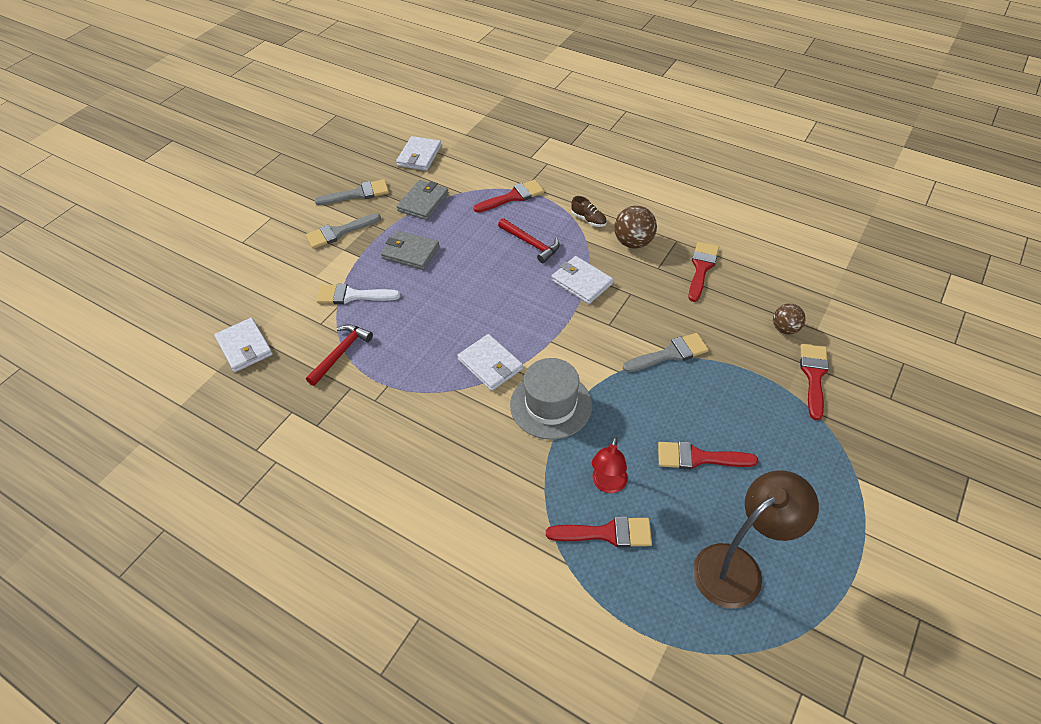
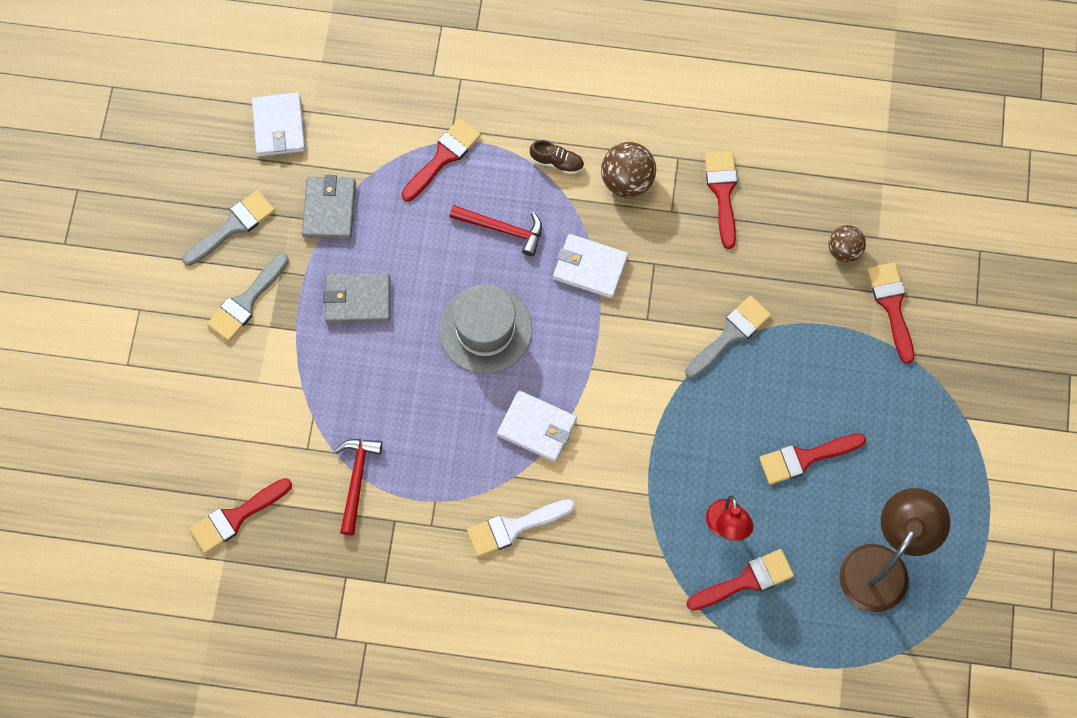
camera: 25 degrees left, 20 degrees up
(244, 347) = (236, 517): white wallet -> red brush
(352, 295) = (322, 394): white brush -> white brush (513, 527)
(551, 405) = (627, 454): grey hat -> grey hat (485, 329)

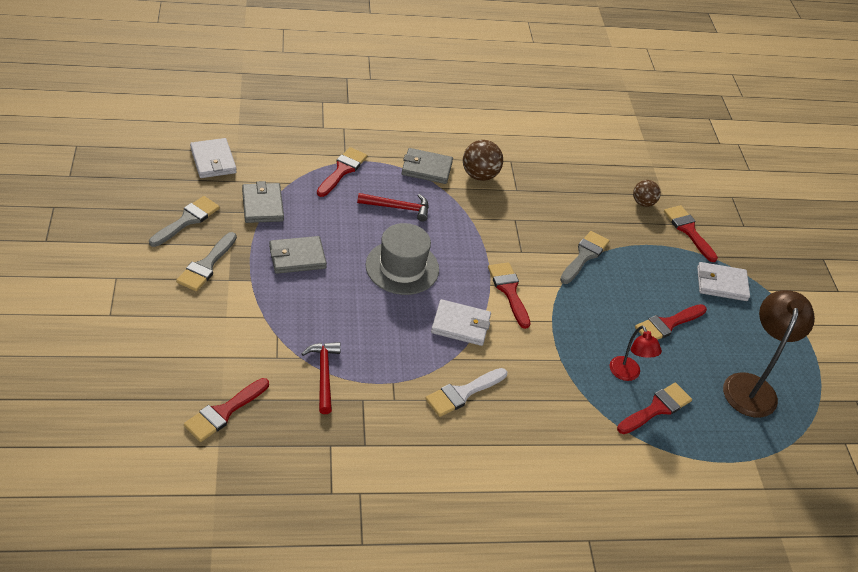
camera: 20 degrees left, 25 degrees down
(557, 162) = (426, 168): brown shoe -> grey wallet
(590, 267) = (469, 225): white wallet -> white wallet (721, 284)
(722, 192) = (548, 177): red brush -> red brush (509, 291)

